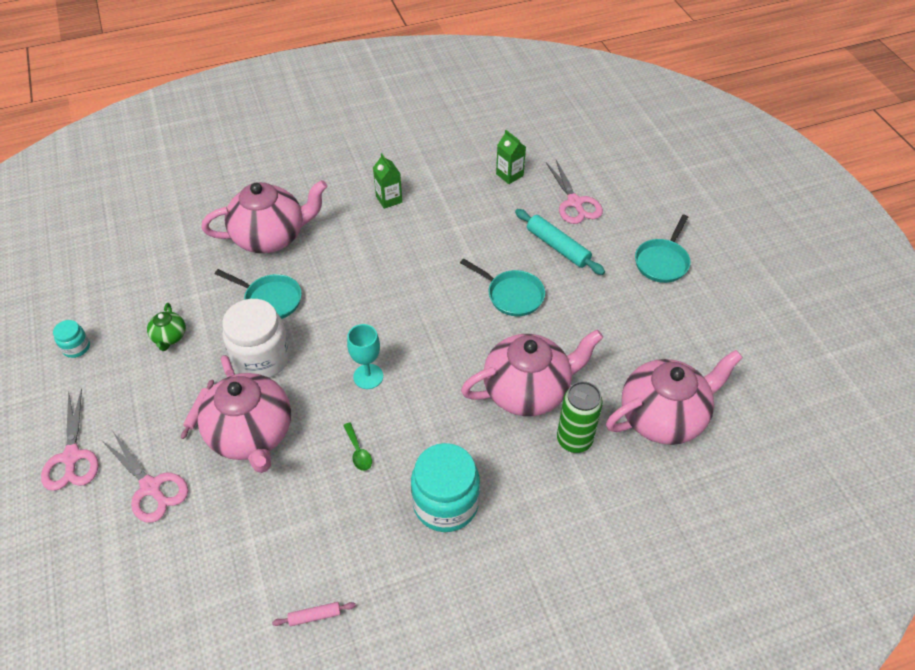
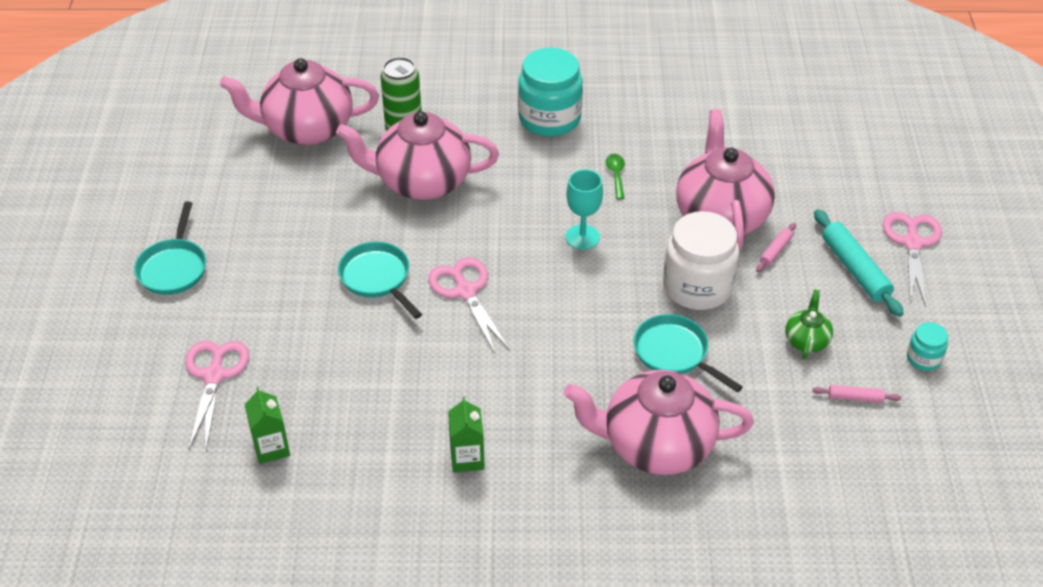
camera: 160 degrees left, 5 degrees down
(151, 487) = (827, 197): pink scissors -> pink scissors (465, 291)
(315, 616) = (688, 79): pink rolling pin -> pink rolling pin (855, 398)
(558, 247) = (282, 321): turquoise rolling pin -> turquoise rolling pin (855, 269)
(662, 261) = (173, 268): turquoise pan -> turquoise pan turned 135 degrees clockwise

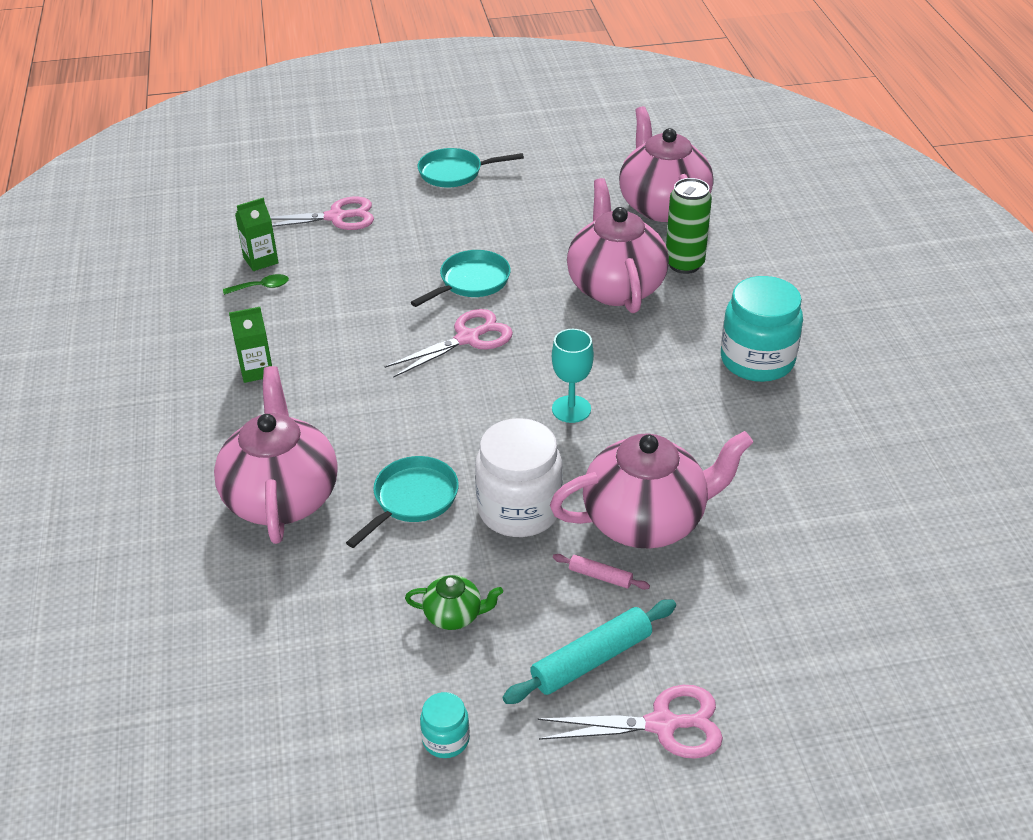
camera: 80 degrees right, 5 degrees down
(616, 175) = (683, 424): green spoon -> green spoon (261, 287)
(855, 398) = (368, 667): pink rolling pin -> none

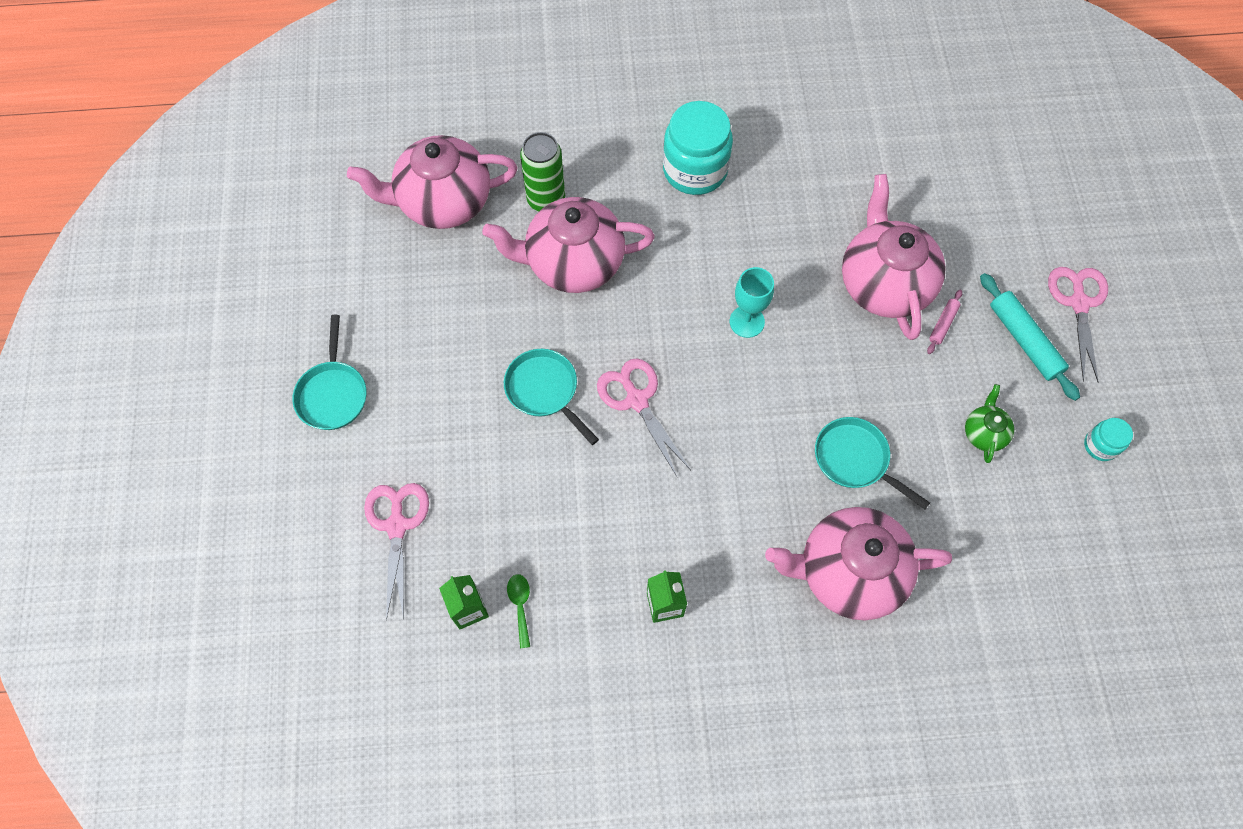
camera: 85 degrees left, 25 degrees up
(519, 509) = (869, 375): white jar -> none

